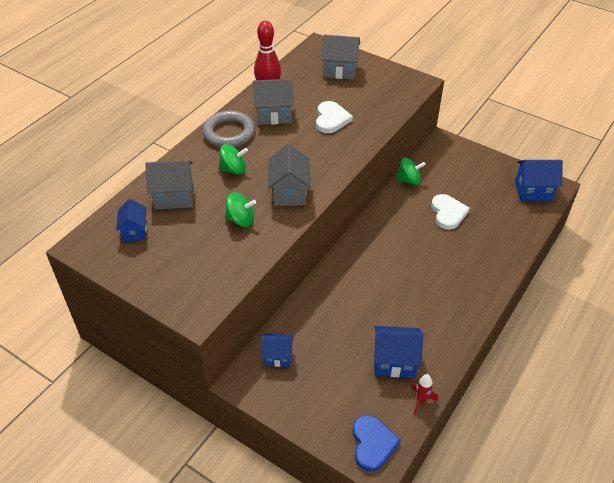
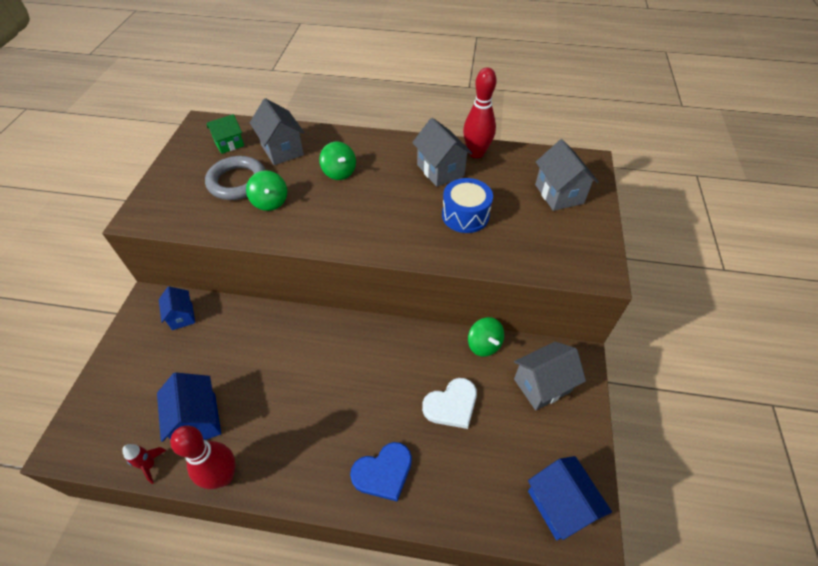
camera: 65 degrees right, 5 degrees up
(135, 231) = (229, 144): blue house -> green house
(229, 133) = (391, 150): grey ring -> grey ring (237, 182)
(289, 192) = (325, 223): grey house -> grey house (542, 385)
(331, 119) = (465, 215): white heart -> blue drum
(372, 444) = (88, 434): blue heart -> blue heart (383, 472)
(449, 353) = (223, 476): none -> red bowling pin

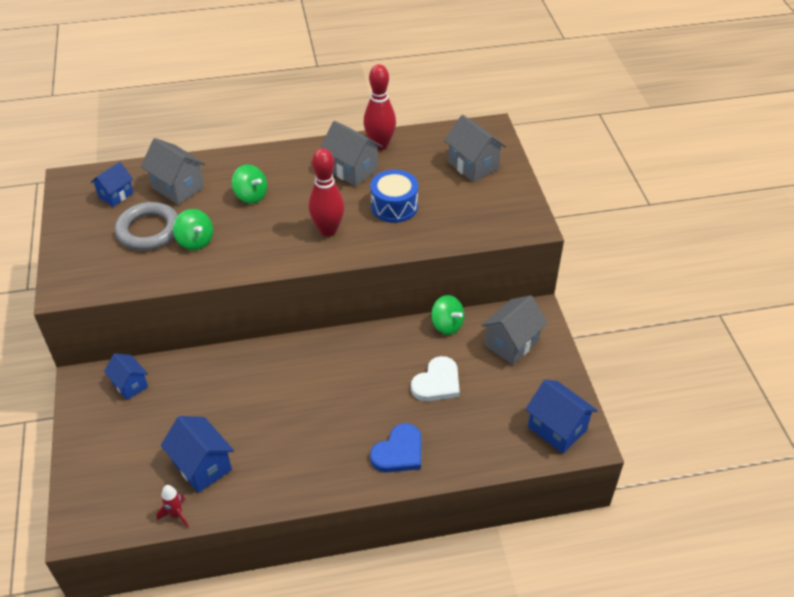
camera: 20 degrees left, 5 degrees down
(223, 476) = (253, 500): red bowling pin -> red bowling pin (328, 230)
(229, 144) = (116, 195): green house -> blue house

